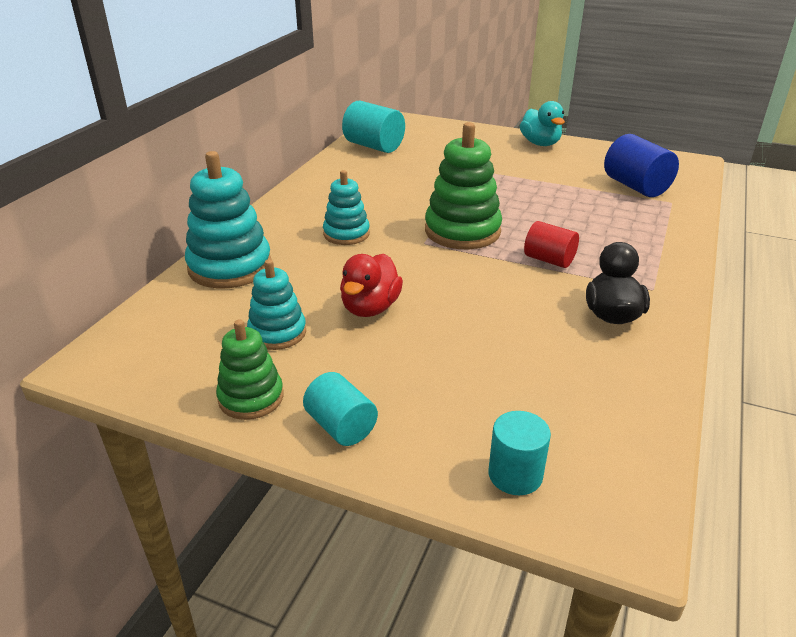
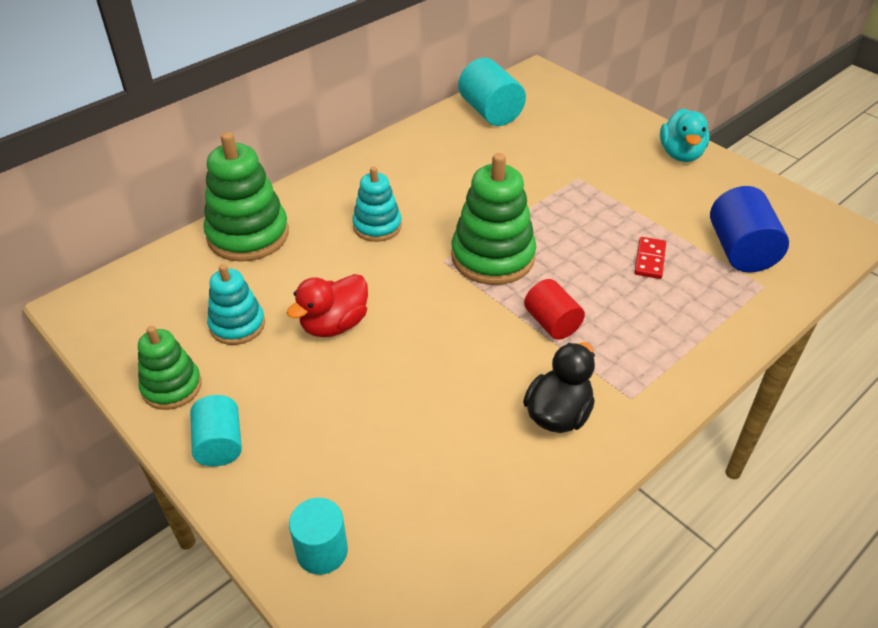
camera: 25 degrees right, 10 degrees up
(230, 267) = (248, 235): turquoise stacking toy -> green stacking toy
(580, 206) = (649, 260): none -> red domino

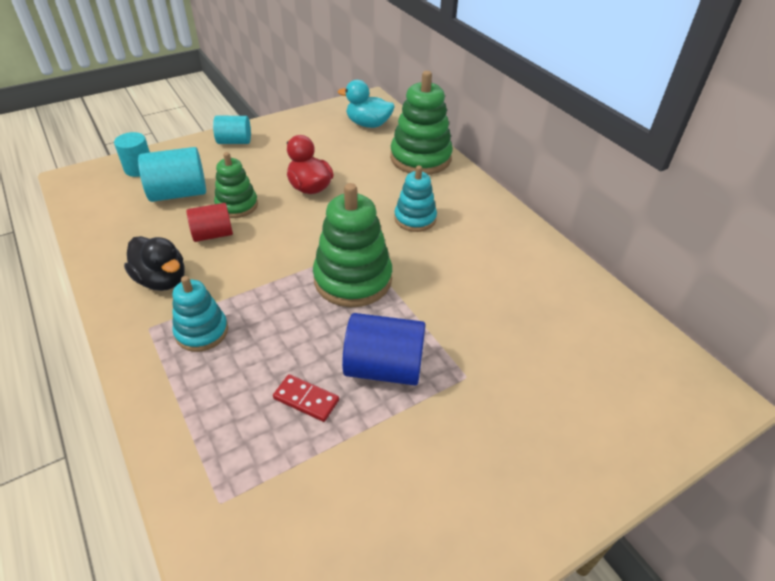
camera: 100 degrees right, 0 degrees up
(172, 387) = (287, 128): green stacking toy -> green stacking toy (237, 205)
(237, 325) = (328, 150): turquoise stacking toy -> turquoise stacking toy (202, 332)
(490, 112) = (608, 327): turquoise cylinder -> turquoise cylinder (178, 193)
(552, 323) = (255, 299): red cylinder -> red cylinder (213, 234)
(680, 154) = (508, 516): turquoise duck -> turquoise duck (368, 124)
(740, 250) = (287, 504): blue cylinder -> blue cylinder (384, 368)

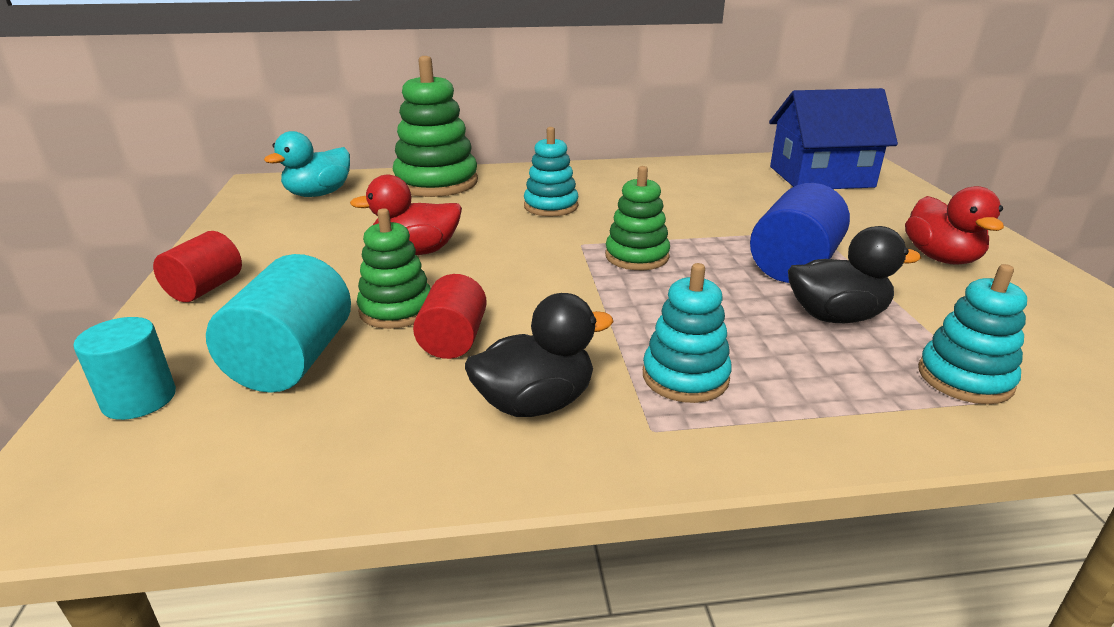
camera: 65 degrees left, 15 degrees down
(234, 141) = (205, 288): turquoise cylinder -> red cylinder
(240, 478) = (964, 378): none -> turquoise stacking toy
(306, 399) = (836, 316): red domino -> black duck
(353, 279) = (637, 256): green stacking toy -> green stacking toy, size x0.61
(458, 474) = (941, 258): none -> red duck
(622, 371) = (820, 177): none -> blue house

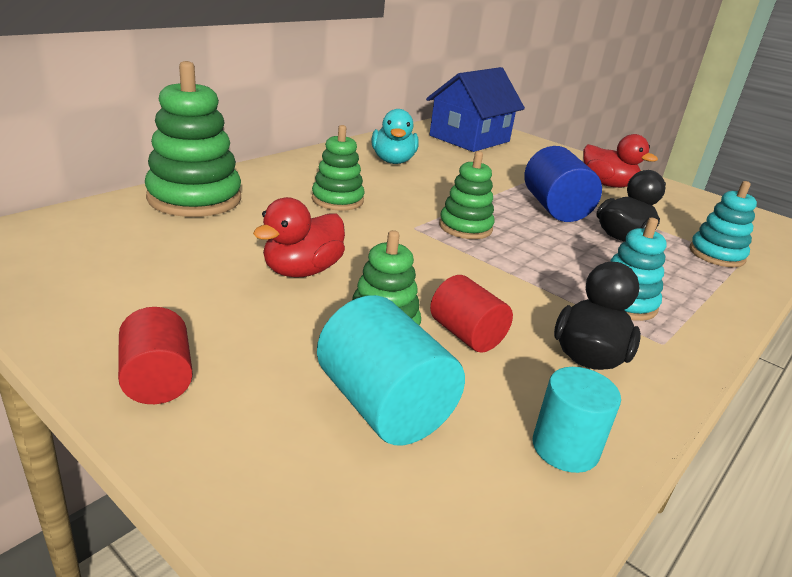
camera: 45 degrees left, 0 degrees up
(139, 399) = (318, 510): turquoise cylinder -> turquoise cylinder (565, 448)
(319, 194) = (83, 239): turquoise duck -> turquoise duck (393, 161)
(551, 206) = (337, 200): turquoise stacking toy -> green stacking toy

